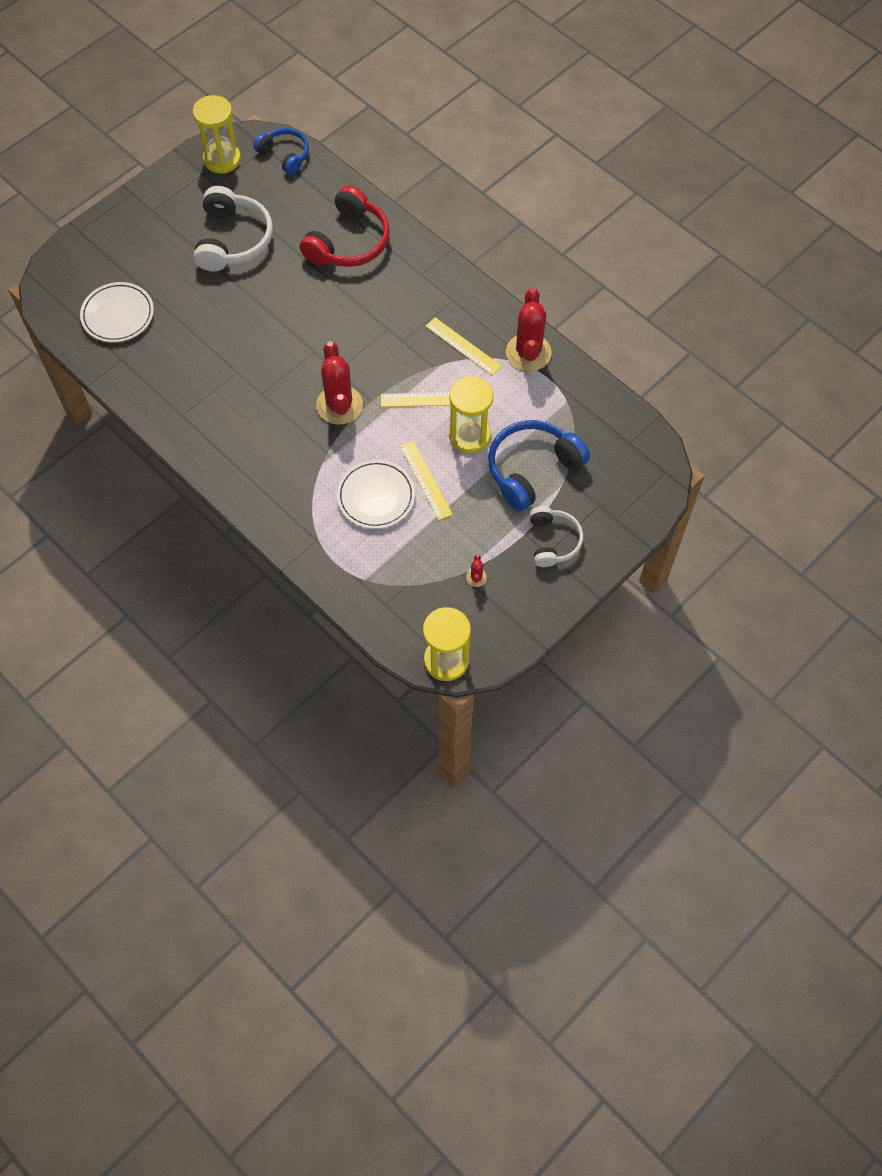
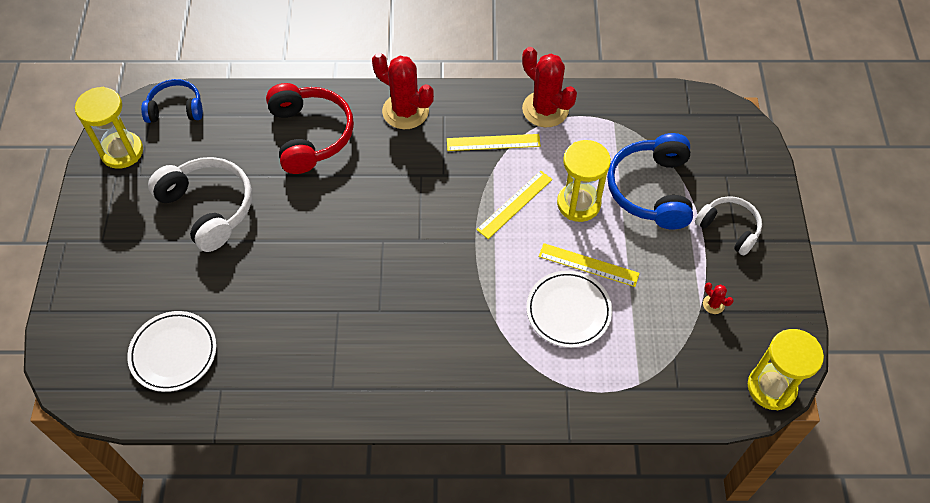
camera: 45 degrees left, 5 degrees down
(339, 405) = (454, 265): red cactus -> red cactus (405, 111)

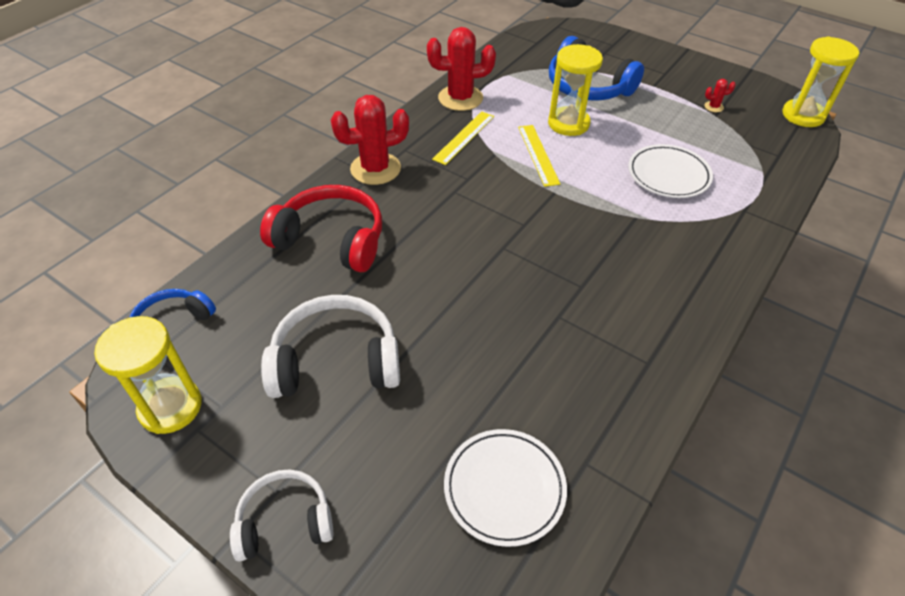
camera: 55 degrees left, 10 degrees down
(588, 265) = (631, 145): yellow ruler -> none
(729, 228) = (652, 71): white headphones -> white headphones (285, 521)

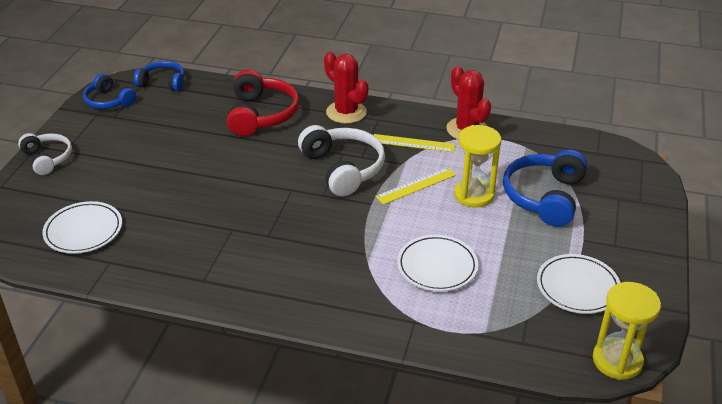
camera: 70 degrees right, 10 degrees down
(170, 407) = (108, 101): yellow hourglass -> blue headphones
(336, 361) = (158, 145): white headphones -> white headphones (343, 168)
(713, 107) = (577, 287): red cactus -> white plate

